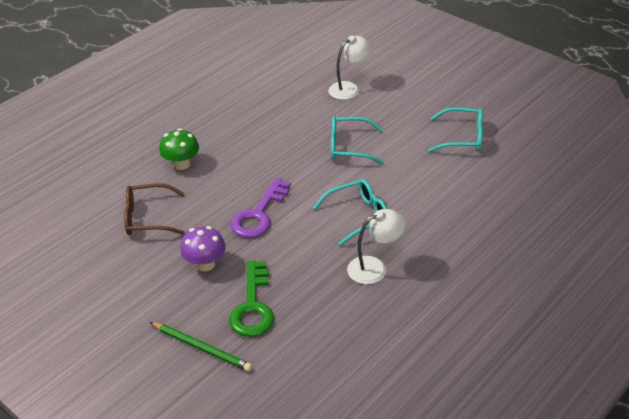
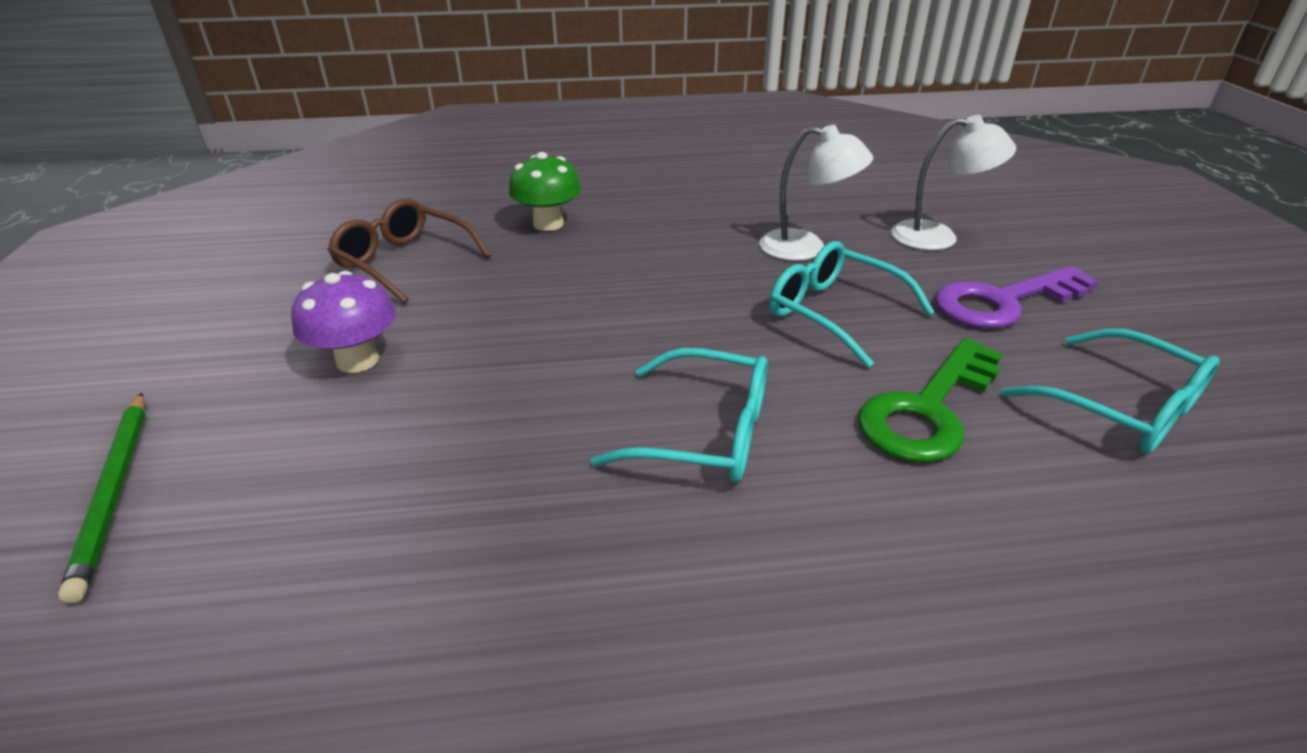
camera: 40 degrees right, 5 degrees down
(253, 306) = (295, 475): green key -> green key (927, 410)
(259, 215) = (543, 335): purple key -> purple key (1002, 302)
(374, 267) = (599, 561): white lamp -> white lamp (806, 248)

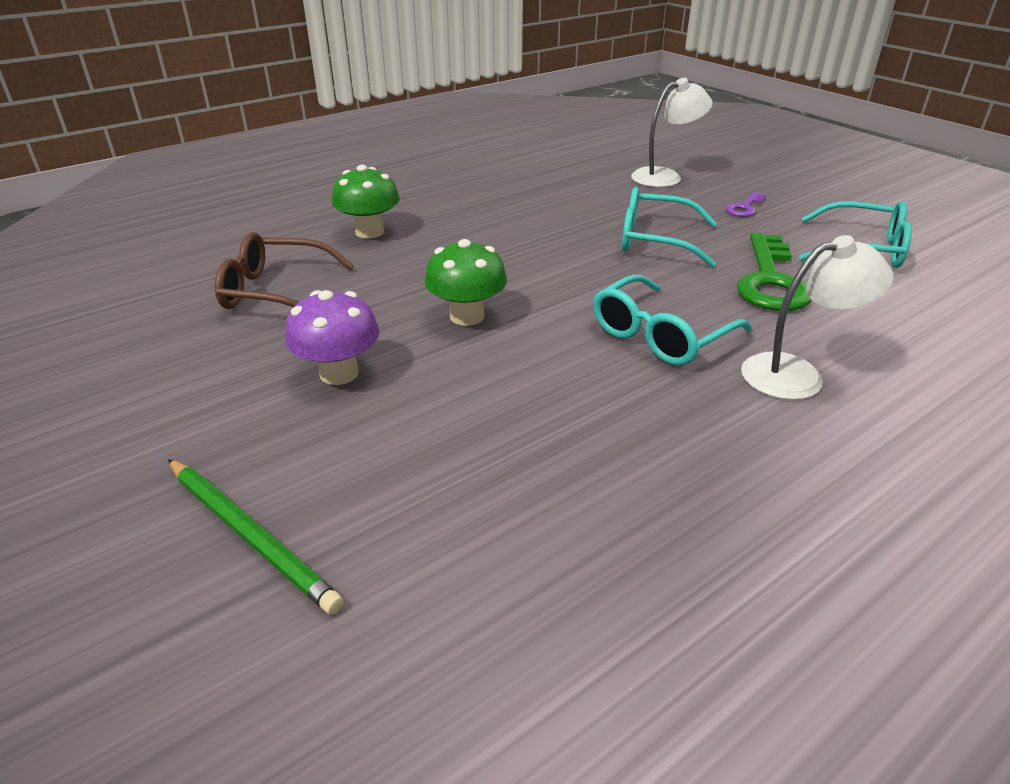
camera: 30 degrees left, 0 degrees up
(532, 340) = (467, 316): none -> green mushroom
(704, 433) = (660, 335): turquoise glasses -> turquoise glasses turned 150 degrees clockwise
(806, 248) = (589, 203): white lamp -> white lamp (797, 374)
(1002, 302) = (744, 208): purple key -> purple key, size x0.49

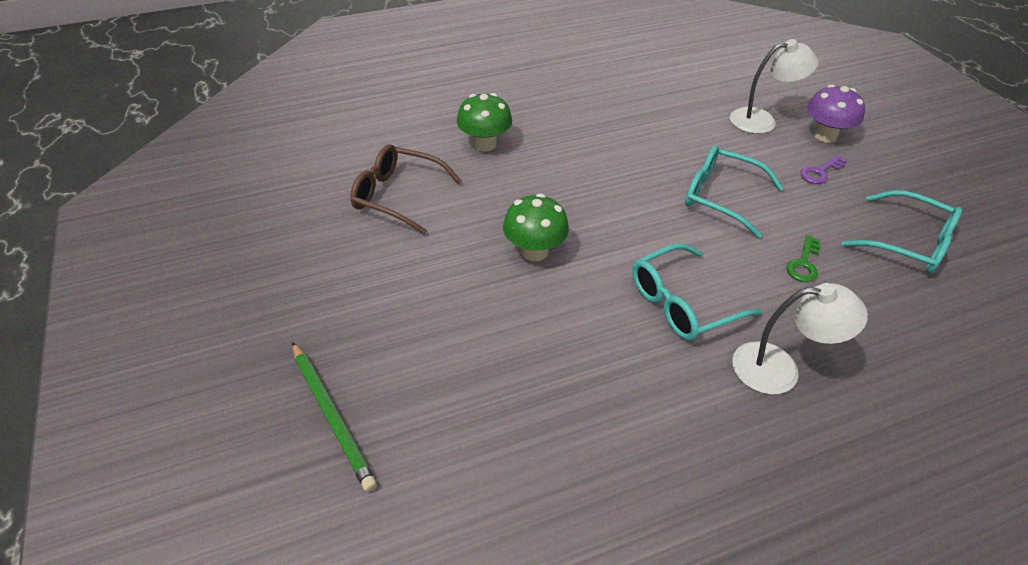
camera: 15 degrees right, 10 degrees up
(339, 373) = (424, 288): purple mushroom -> purple mushroom (825, 135)
(770, 281) = (804, 264): green key -> green key, size x0.49

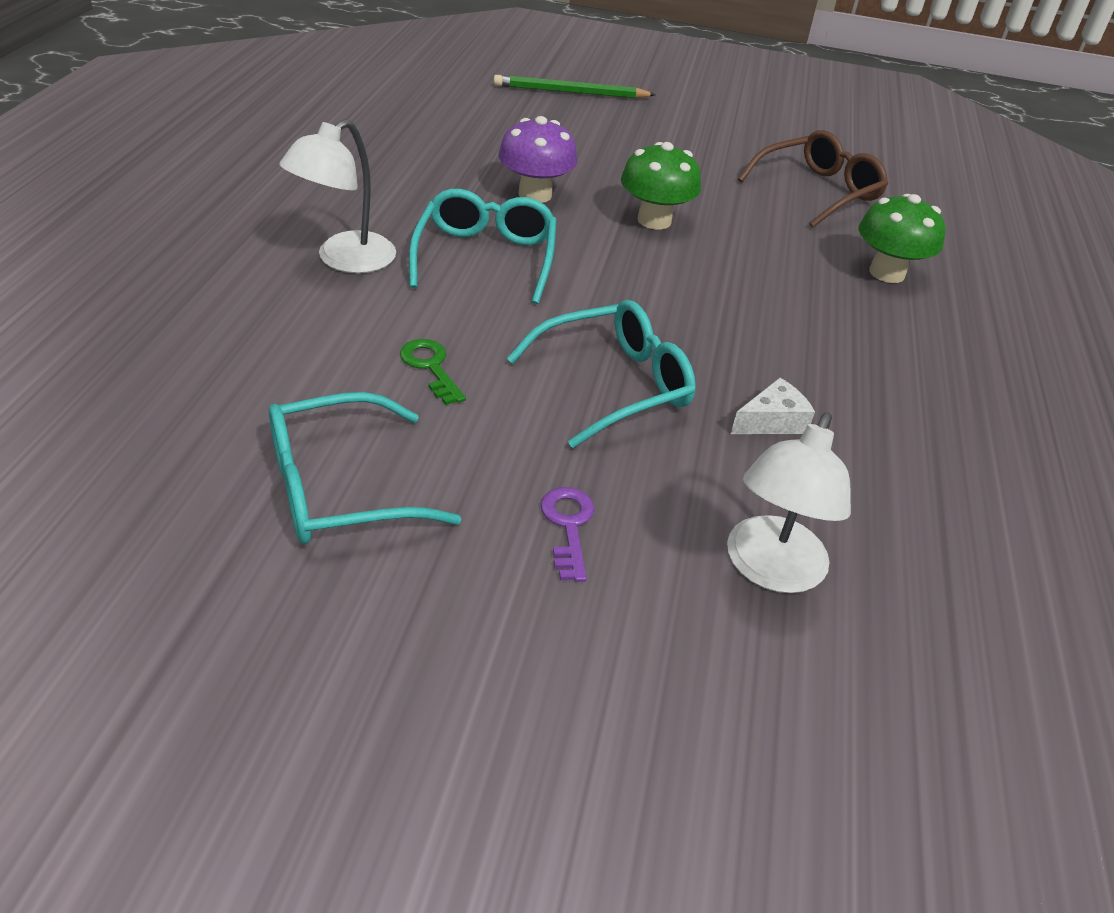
camera: 120 degrees right, 5 degrees down
(676, 144) = (772, 421): none -> white cheese
(825, 135) = (657, 624): purple mushroom -> purple mushroom (535, 195)

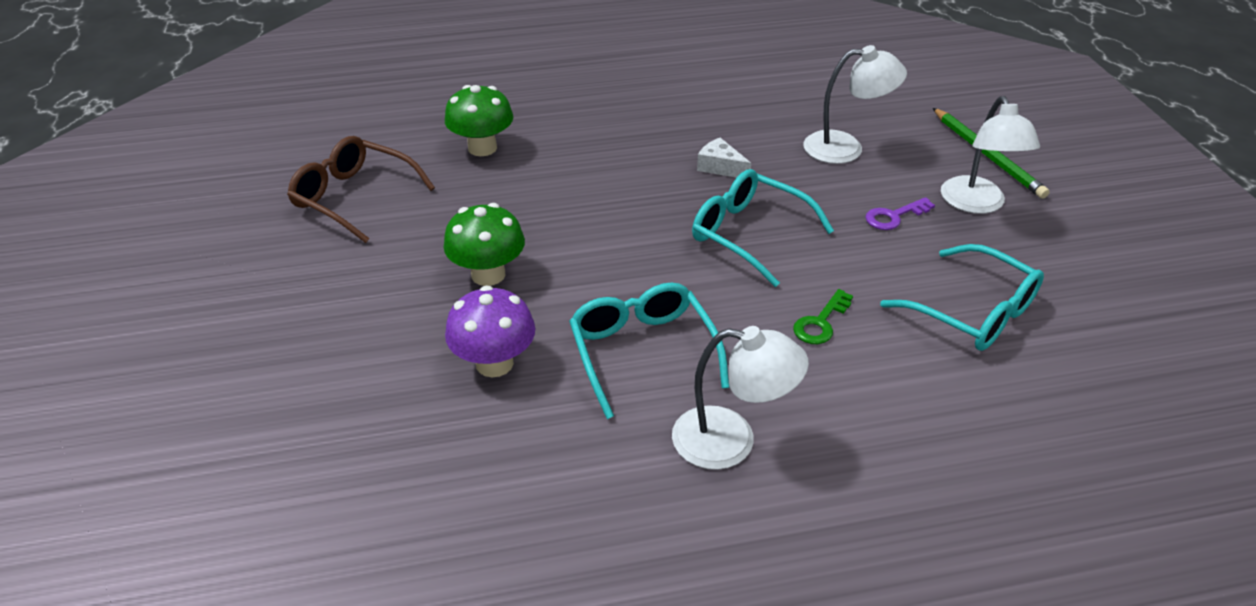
camera: 110 degrees left, 0 degrees up
(485, 257) = (642, 352): turquoise glasses -> turquoise glasses turned 90 degrees clockwise
(538, 641) = (976, 204): none -> white lamp
(571, 92) = (177, 427): green pencil -> green pencil (987, 155)

